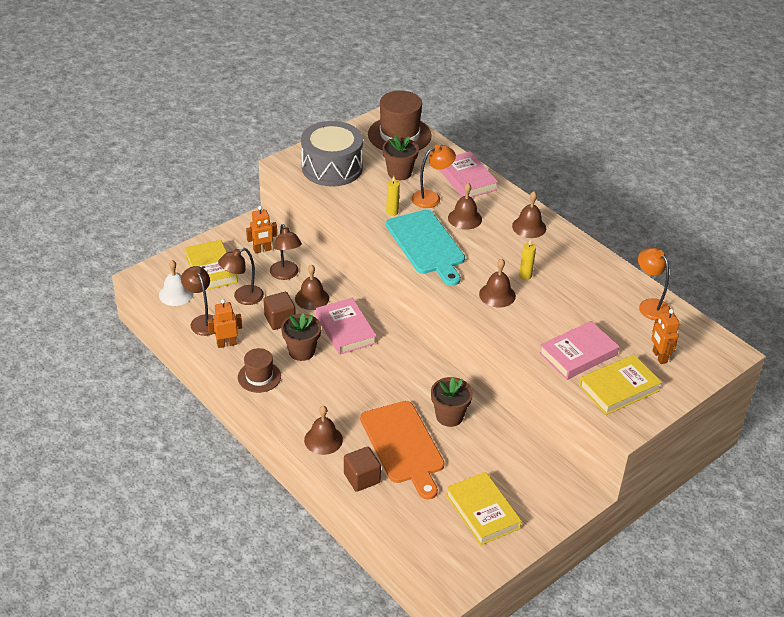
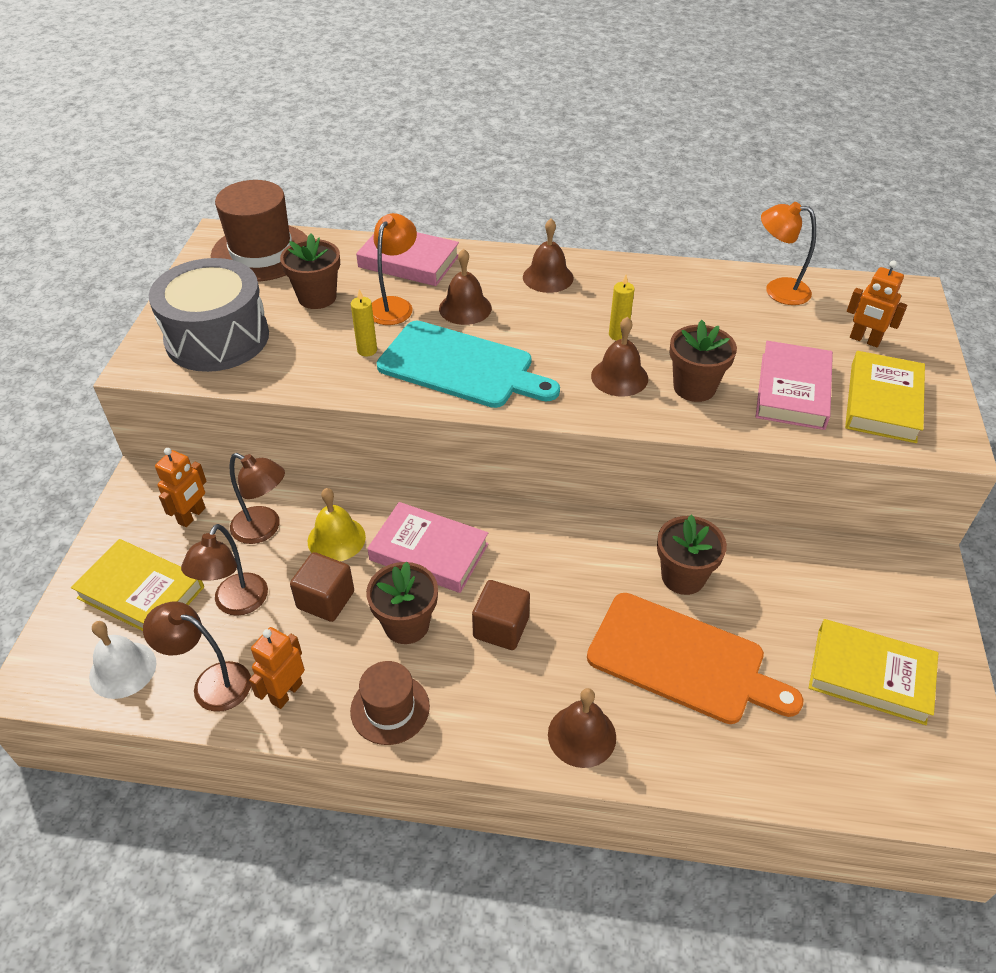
camera: 40 degrees left, 5 degrees up
(312, 298) = (336, 539): brown bell -> yellow bell
(362, 478) = (693, 752): brown cube -> brown cube (501, 628)
(528, 322) = (694, 387): none -> brown flower pot

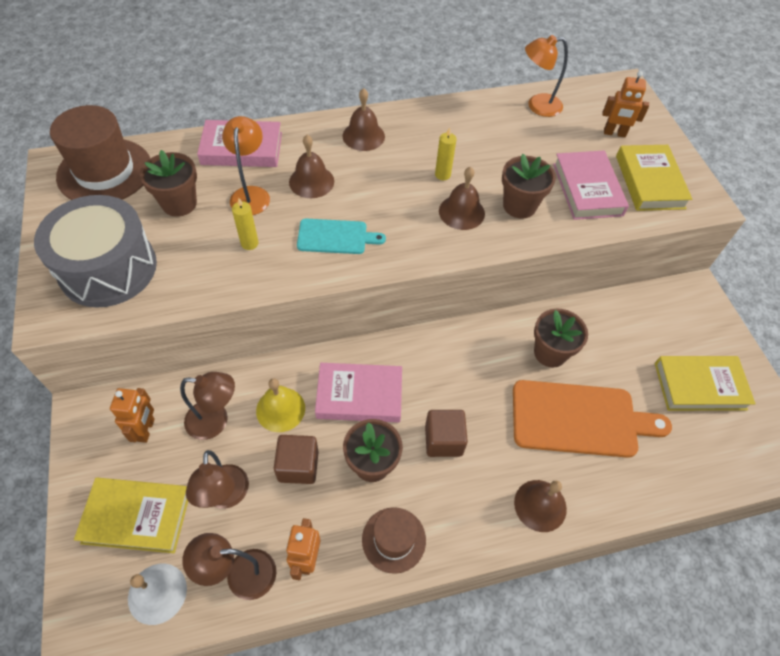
camera: 25 degrees left, 10 degrees up
(461, 366) = (335, 237): turquoise cutting board -> turquoise cutting board, size x0.56

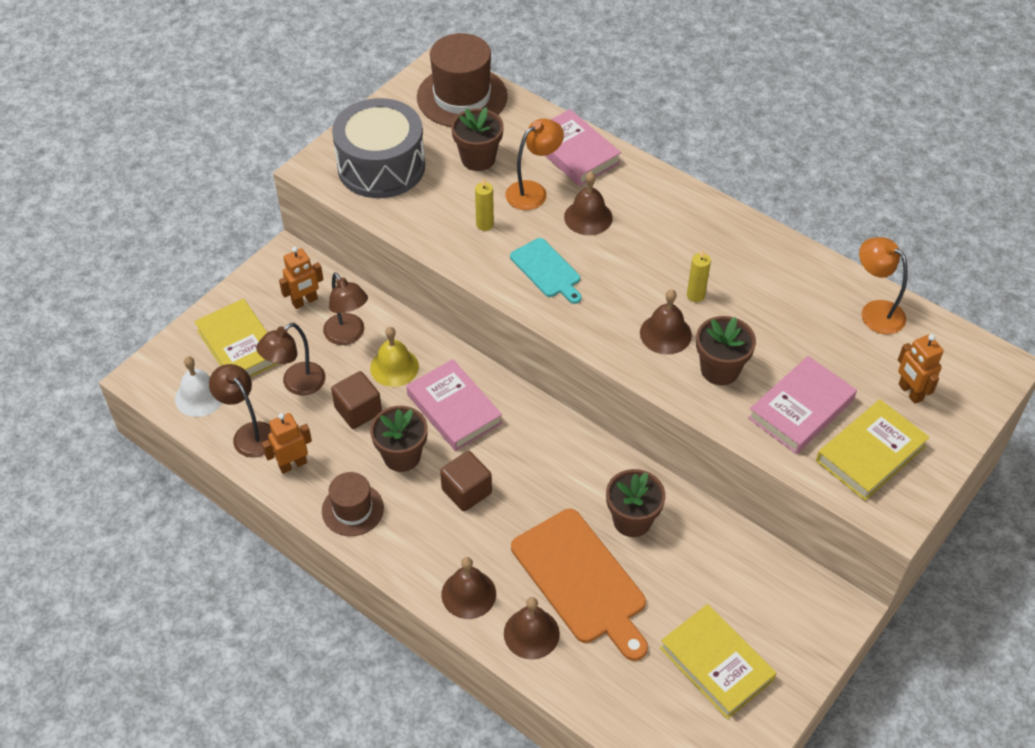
camera: 55 degrees right, 5 degrees down
(363, 136) = (679, 215): brown bell -> brown bell (531, 633)

